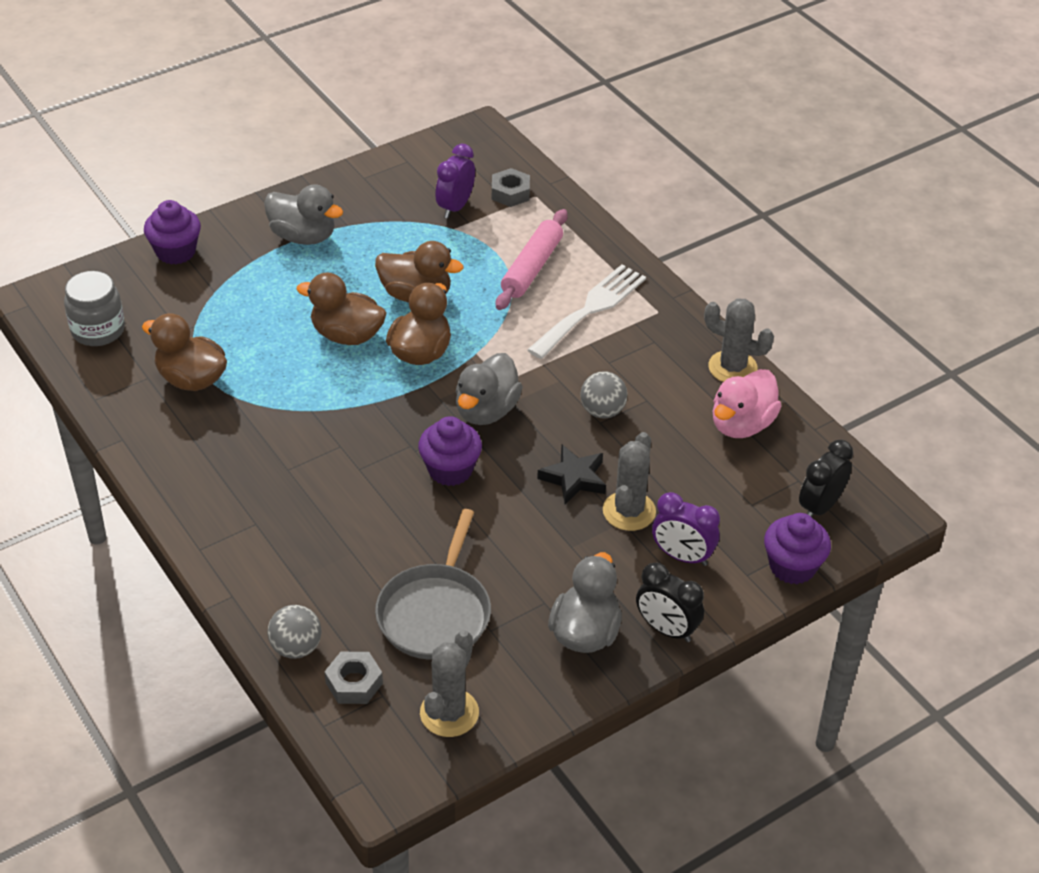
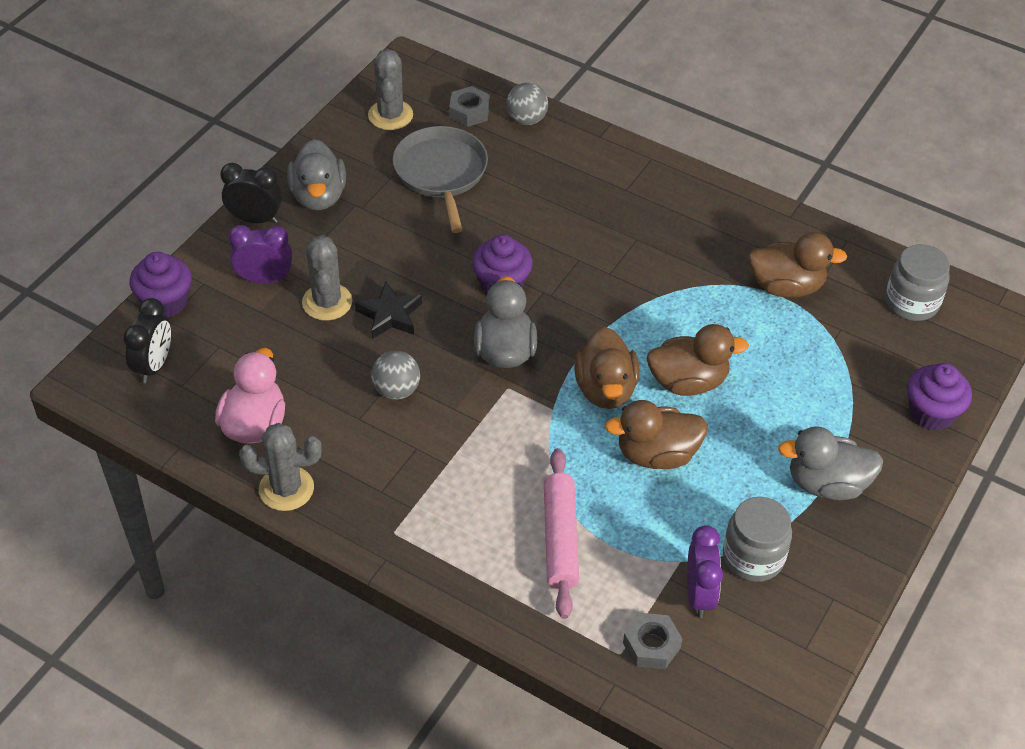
camera: 155 degrees right, 5 degrees up
(399, 214) = (753, 557): none -> grey jar
(590, 309) = (468, 507): white fork -> none

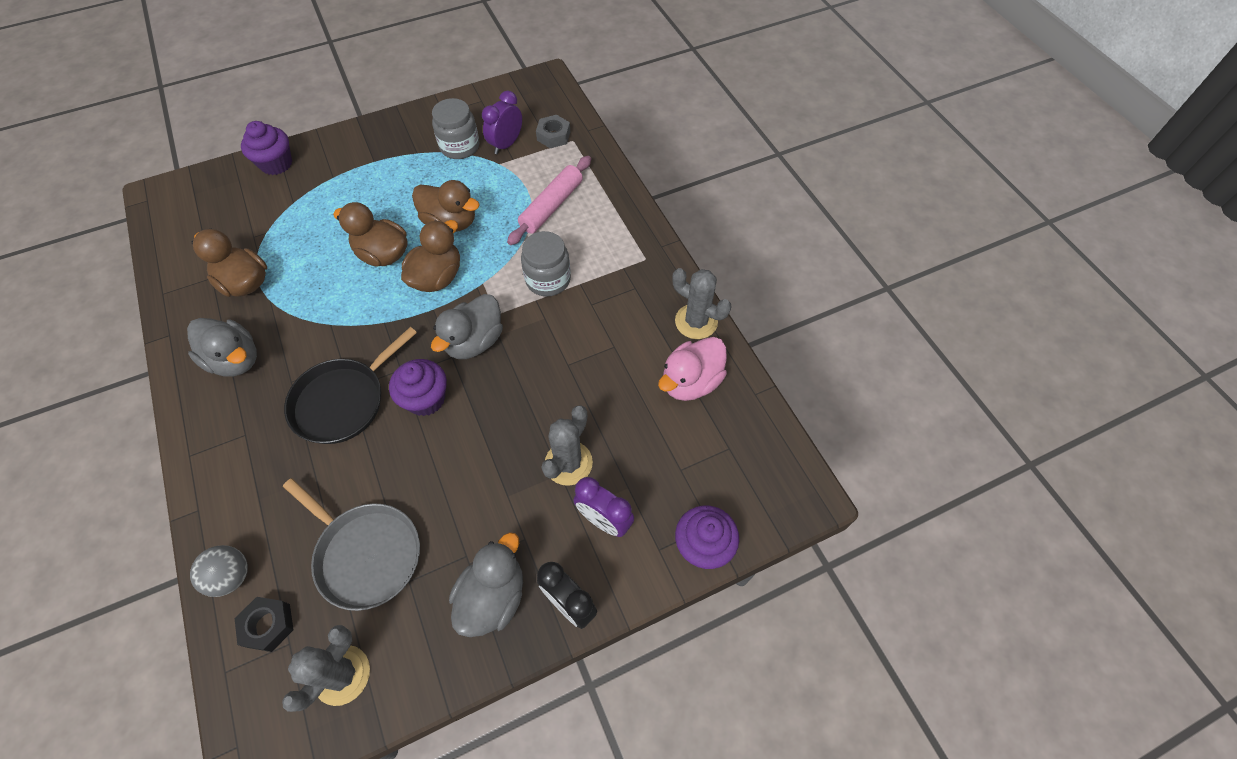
camera: 145 degrees left, 10 degrees up
(154, 365) = (742, 480): black clock -> none
(390, 315) = (529, 421): black star -> none
(396, 390) = (572, 353): grey ball -> none
(441, 173) = (366, 554): grey pan -> grey pan turned 75 degrees counterclockwise
(469, 112) = (268, 625): grey nut -> black nut
(573, 248) = (343, 401): none -> black pan
(827, 484) = (379, 159): grey duck -> grey duck (235, 360)
(911, 302) = (190, 229): grey jar -> grey jar (548, 279)

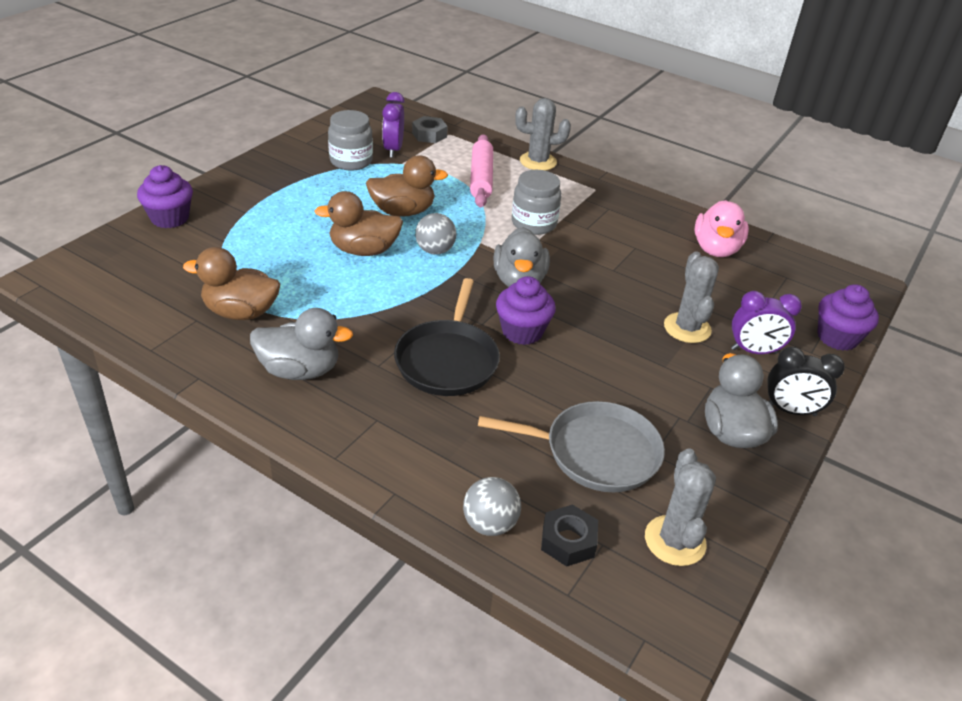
camera: 35 degrees left, 20 degrees down
(437, 277) = (435, 250): brown duck -> grey ball
(696, 321) = (677, 214): grey cactus -> grey cactus (538, 161)

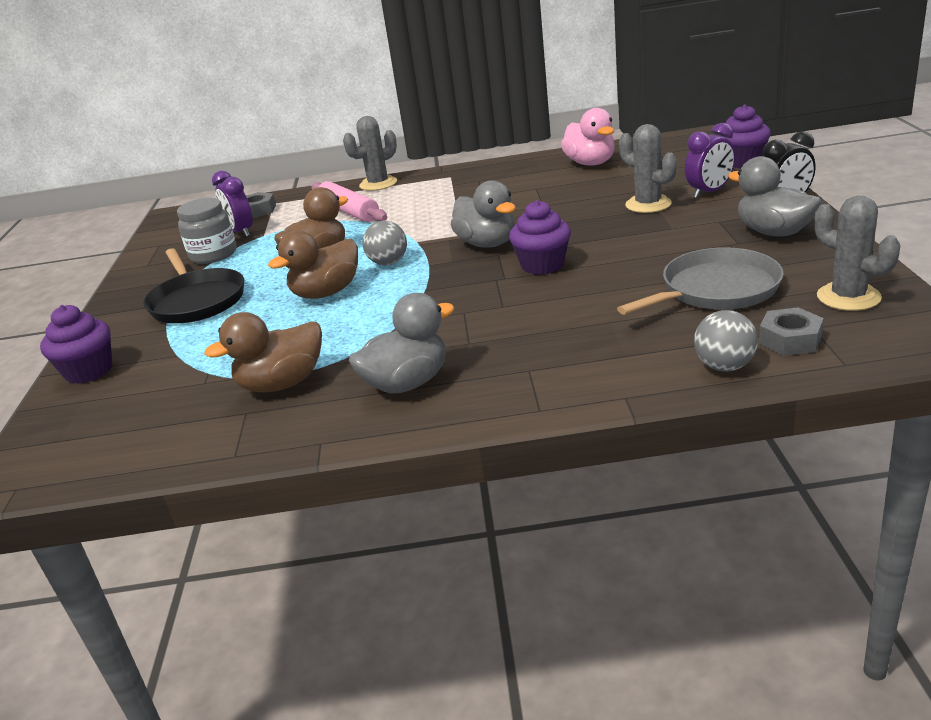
camera: 30 degrees left, 10 degrees down
(447, 360) = (518, 309): black pan -> black pan (196, 301)
(534, 223) = (439, 213): grey jar -> none
(568, 541) = (790, 340): black nut -> grey nut

